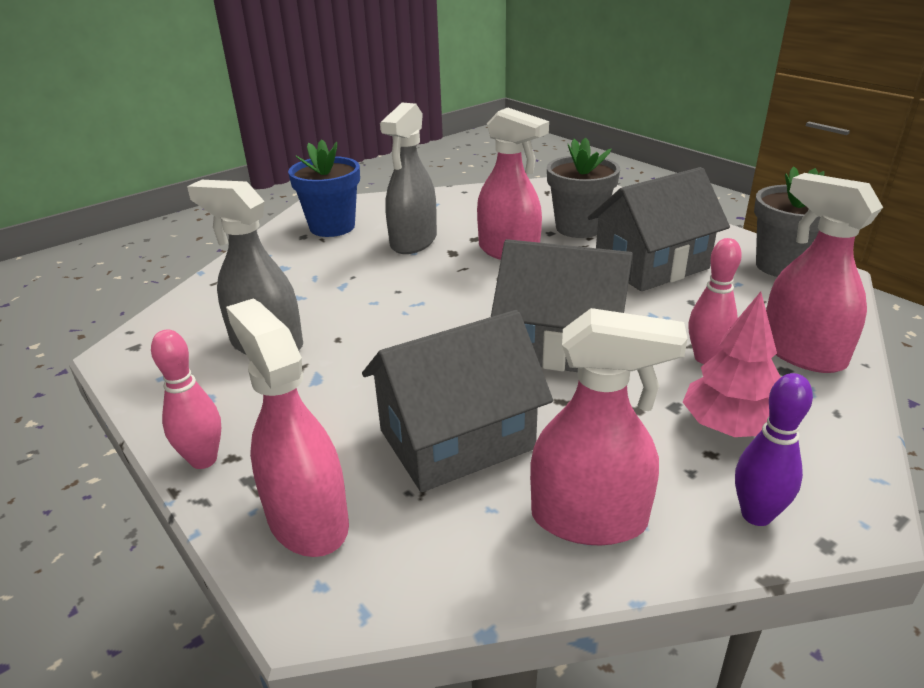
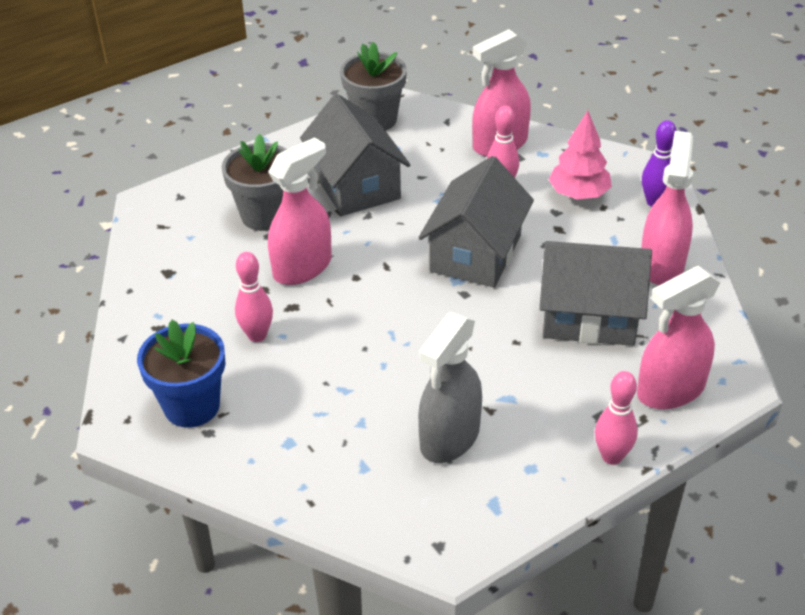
camera: 85 degrees left, 10 degrees up
(413, 242) = (257, 335): grey spray bottle -> pink bowling pin
(456, 439) = (589, 317): grey house -> grey house turned 60 degrees counterclockwise

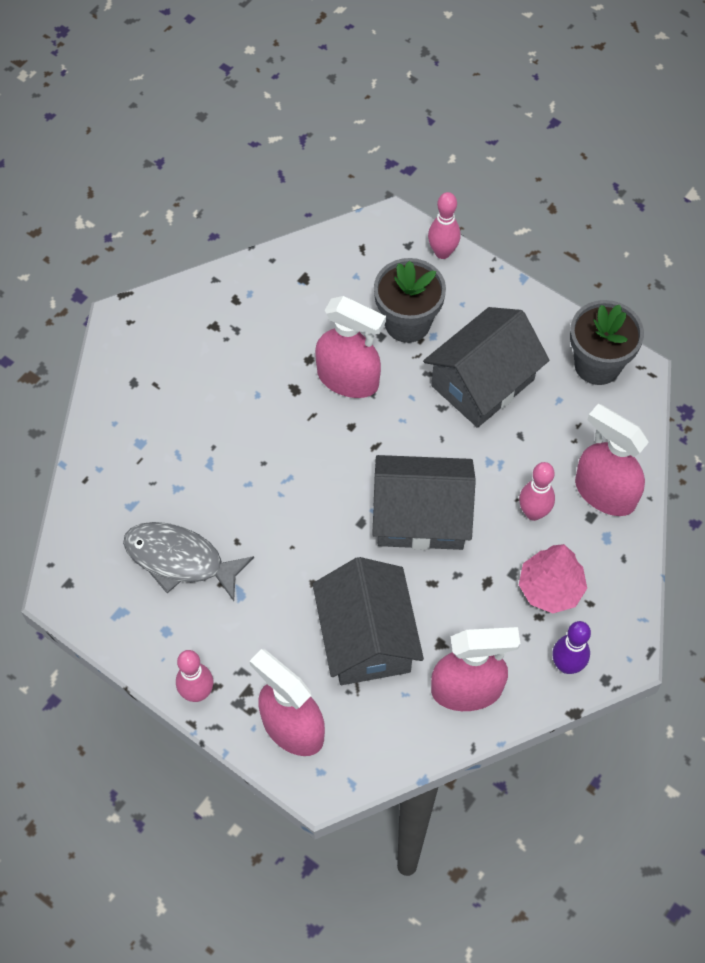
camera: 70 degrees right, 20 degrees up
(192, 406) = (156, 360): blue flower pot -> none
(257, 335) = (250, 376): pink bowling pin -> pink bowling pin (442, 252)
(449, 438) = (180, 560): grey spray bottle -> grey fish

